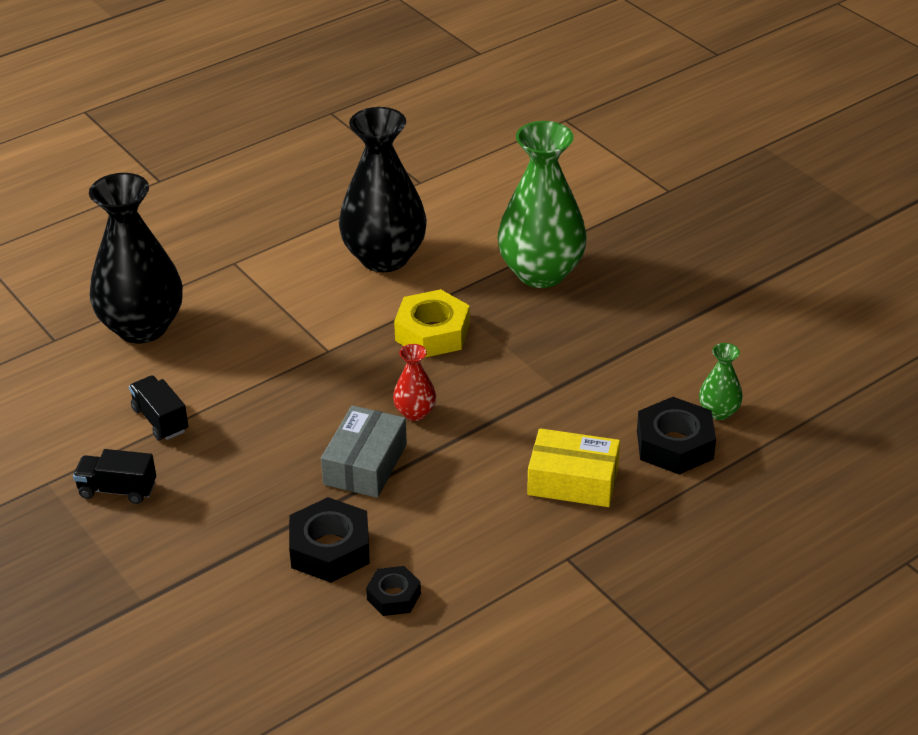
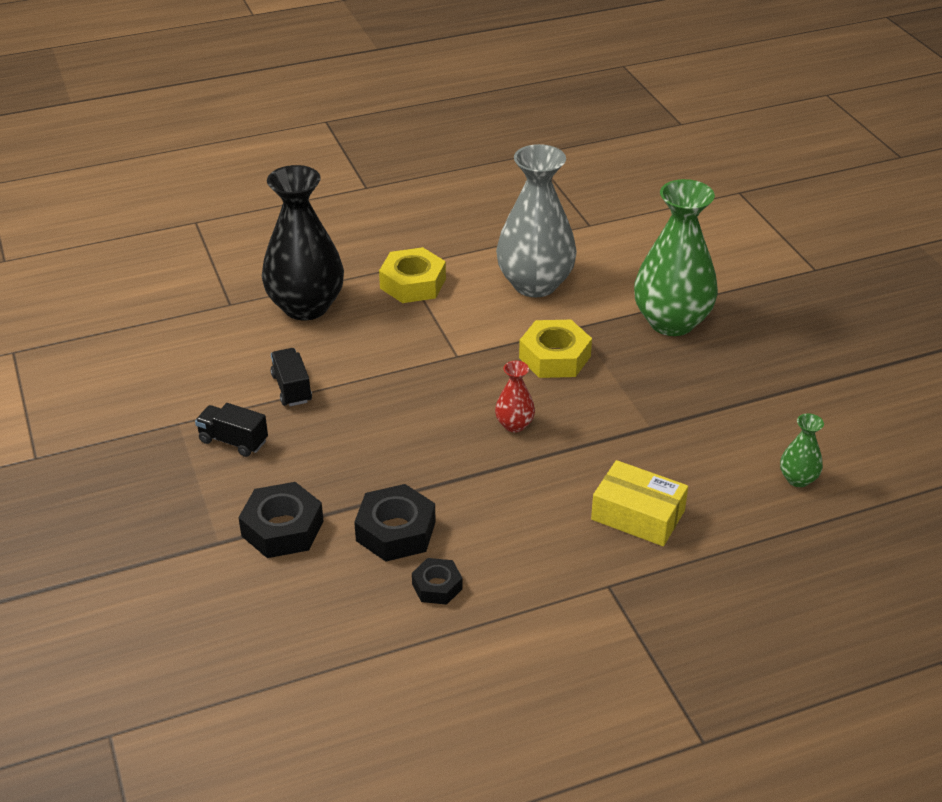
camera: 15 degrees right, 0 degrees up
(251, 280) = (413, 283): none -> yellow nut
(365, 464) = (454, 462): grey box -> none
(384, 257) = (535, 284): black vase -> grey vase
(674, 445) = (745, 501): black nut -> black nut (282, 528)

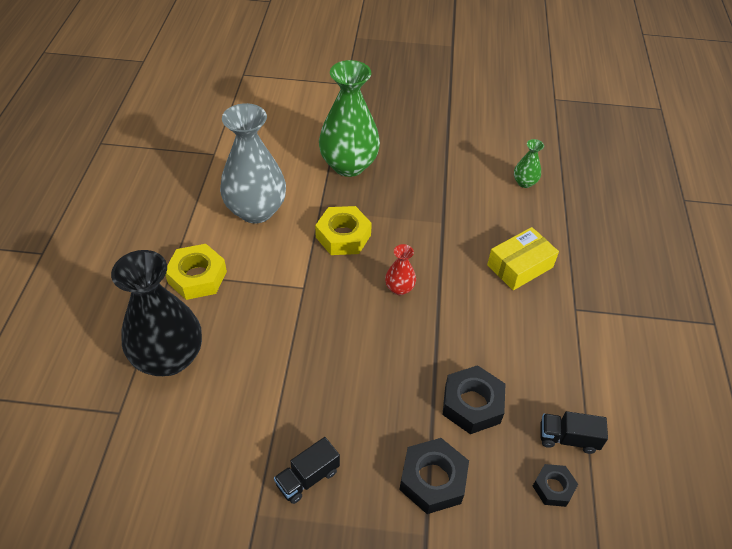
camera: 65 degrees left, 10 degrees up
(291, 388) = (268, 409): black truck -> black truck (568, 438)
(437, 586) = (538, 402): black nut -> black nut (553, 487)

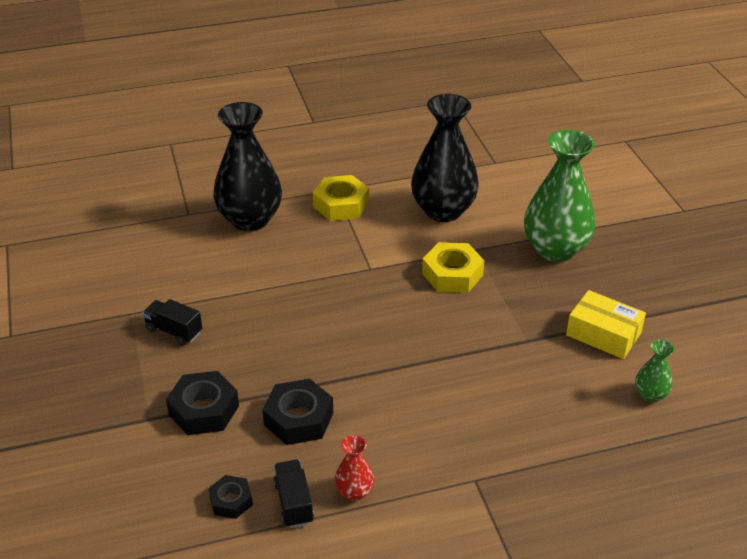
camera: 70 degrees right, 10 degrees down
(256, 210) = (443, 210): grey vase -> black vase
(399, 288) = (411, 331): red vase -> red vase (354, 492)
(520, 266) = (507, 418): yellow box -> yellow box (603, 334)

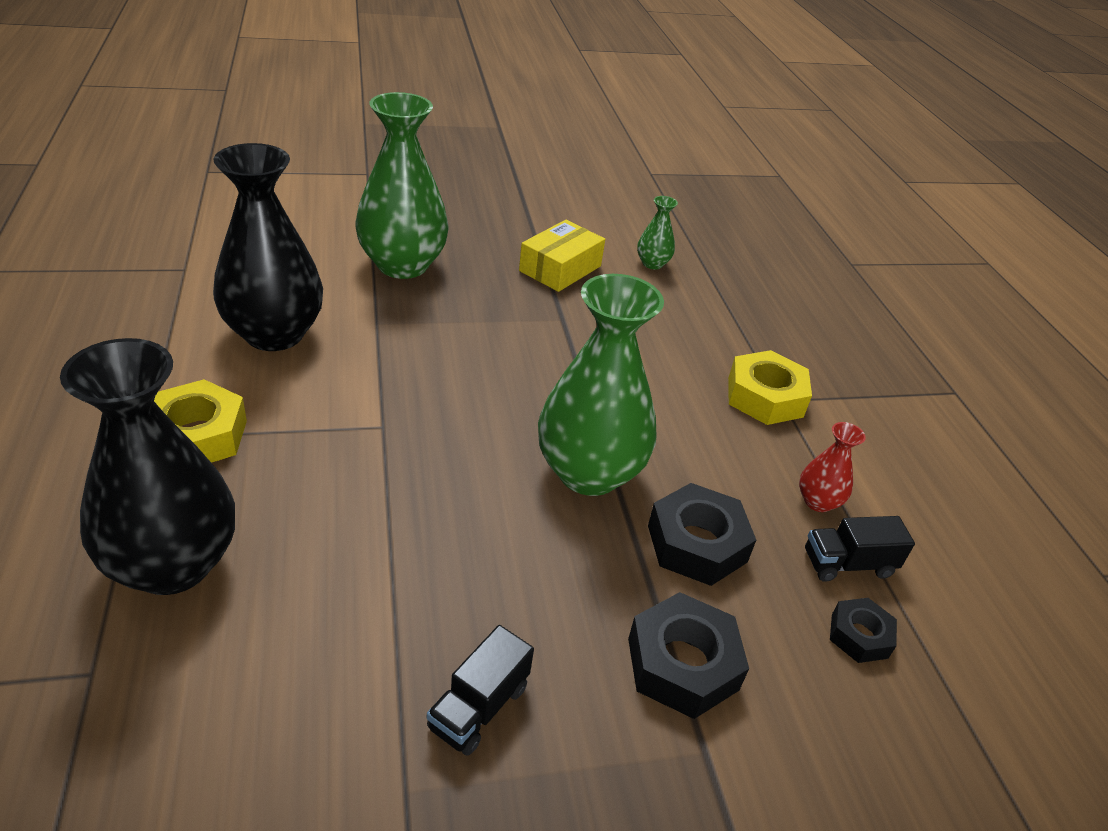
camera: 90 degrees left, 0 degrees up
(353, 363) = (589, 472): none -> green vase
(452, 274) = (423, 352): yellow nut -> yellow nut (765, 397)

